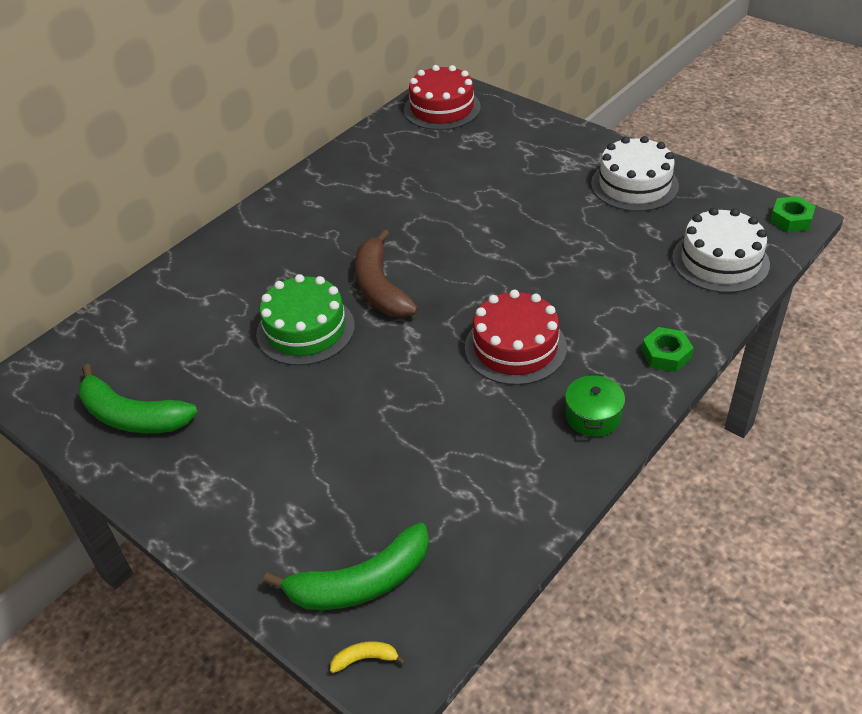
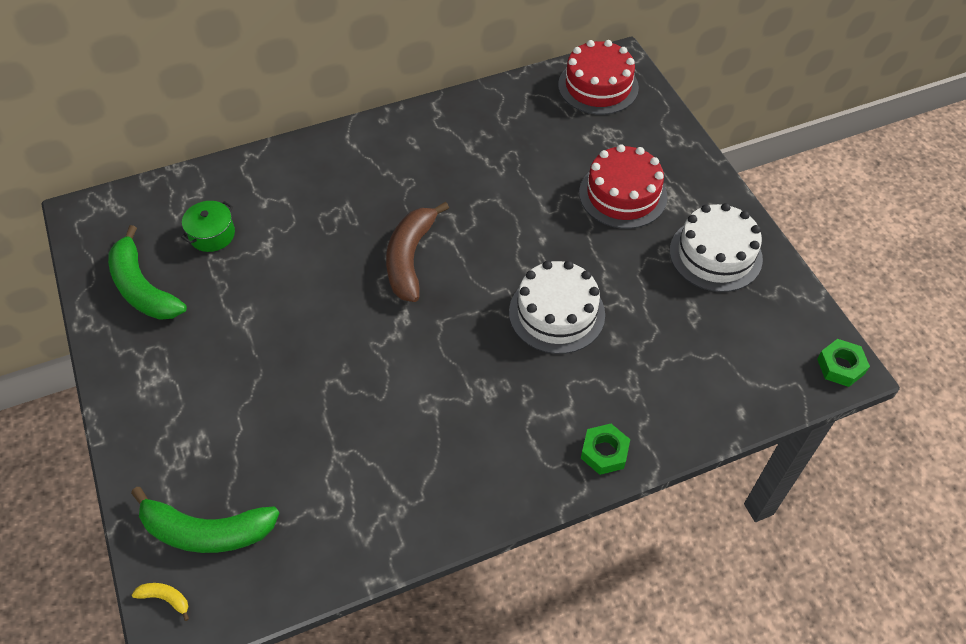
camera: 25 degrees right, 10 degrees up
(305, 329) = (322, 271): green cake -> none
(515, 347) = (479, 376): red cake -> red cake (623, 194)
(593, 416) = (494, 480): green pot -> green pot (212, 234)
(720, 261) = (732, 379): white cake -> white cake (556, 313)

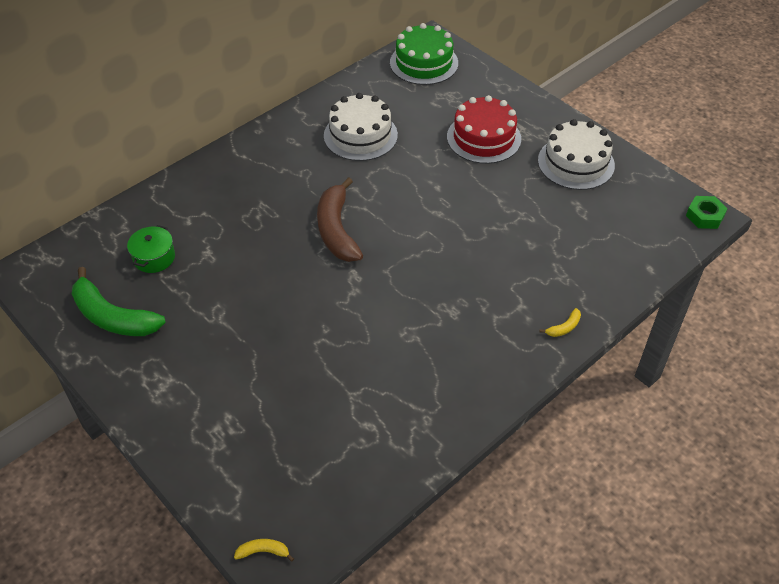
camera: 20 degrees left, 5 degrees down
(206, 531) = (271, 488): green banana -> none
(556, 313) = (476, 238): white cake -> white cake (360, 135)
(598, 86) = (424, 63): red cake -> green cake
(604, 452) = (564, 327): green nut -> yellow banana

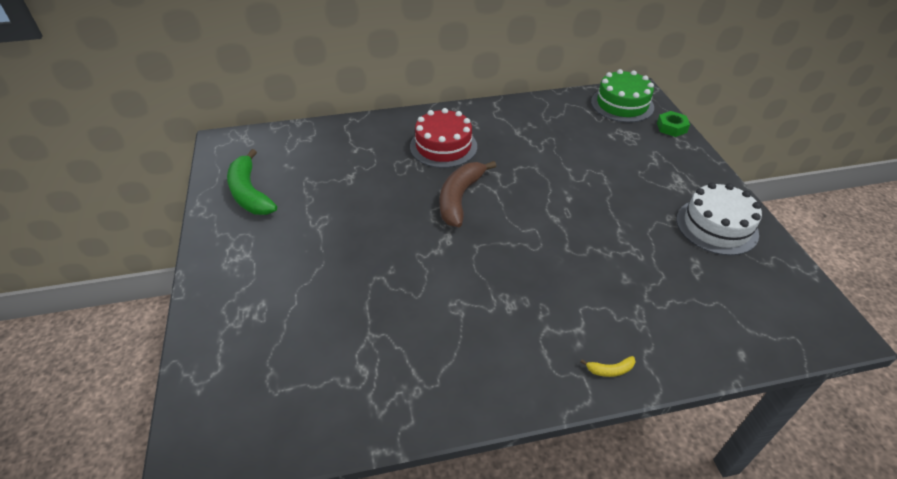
camera: 30 degrees right, 5 degrees down
(154, 257) = (311, 165): green pot -> none
(263, 551) = (190, 434): yellow banana -> none
(360, 135) = (531, 138): white cake -> none
(483, 138) = (638, 175): red cake -> red cake (443, 146)
(704, 216) = (837, 329): green nut -> green nut (671, 127)

